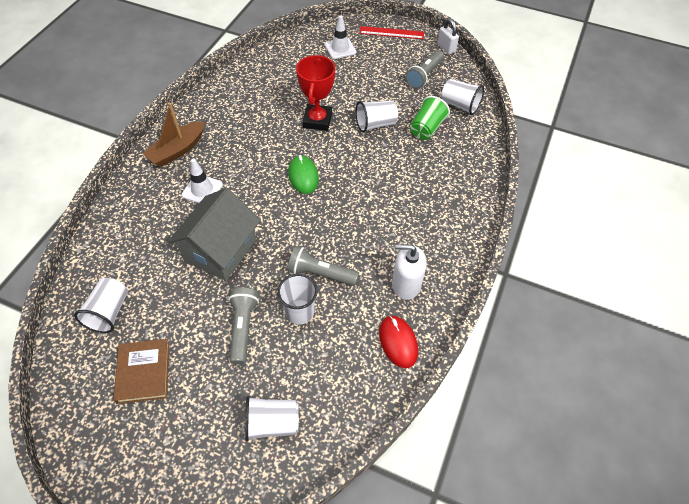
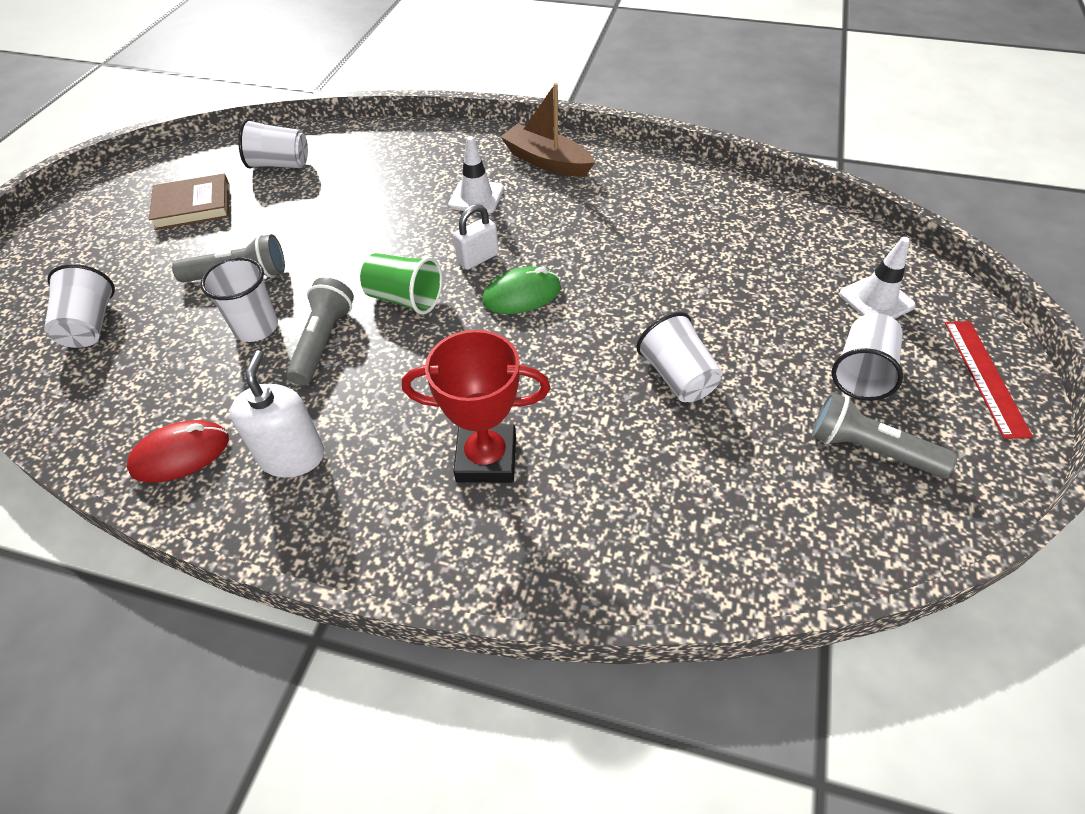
camera: 85 degrees right, 5 degrees down
(220, 250) = (370, 232): grey house -> none
(317, 120) = (658, 294): red trophy -> red trophy (486, 458)
(426, 128) = (695, 464): green cup -> green cup (405, 299)
(446, 48) = (1000, 489): white padlock -> white padlock (478, 258)
(460, 105) = (799, 528): white cup -> white cup (861, 372)

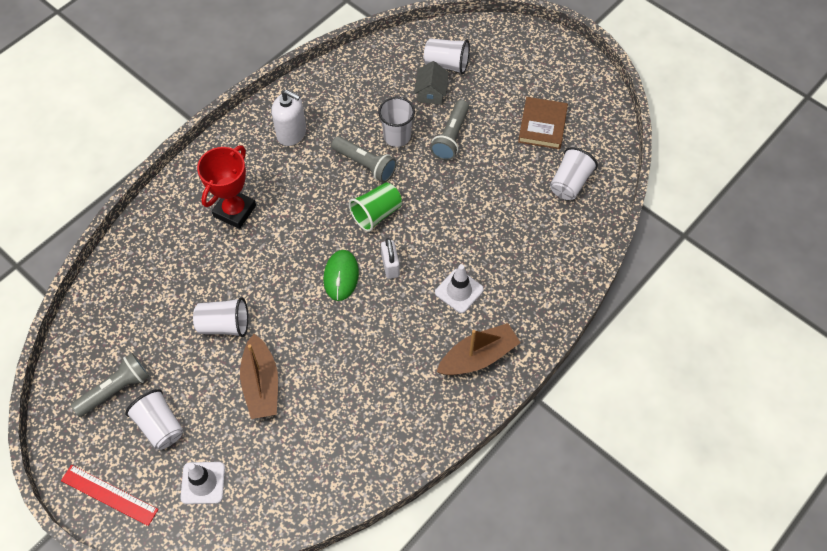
camera: 115 degrees right, 10 degrees up
(156, 322) = (431, 92): none -> grey house
(180, 454) = (323, 91): red mouse -> none
(720, 304) = (261, 384): none -> brown boat

